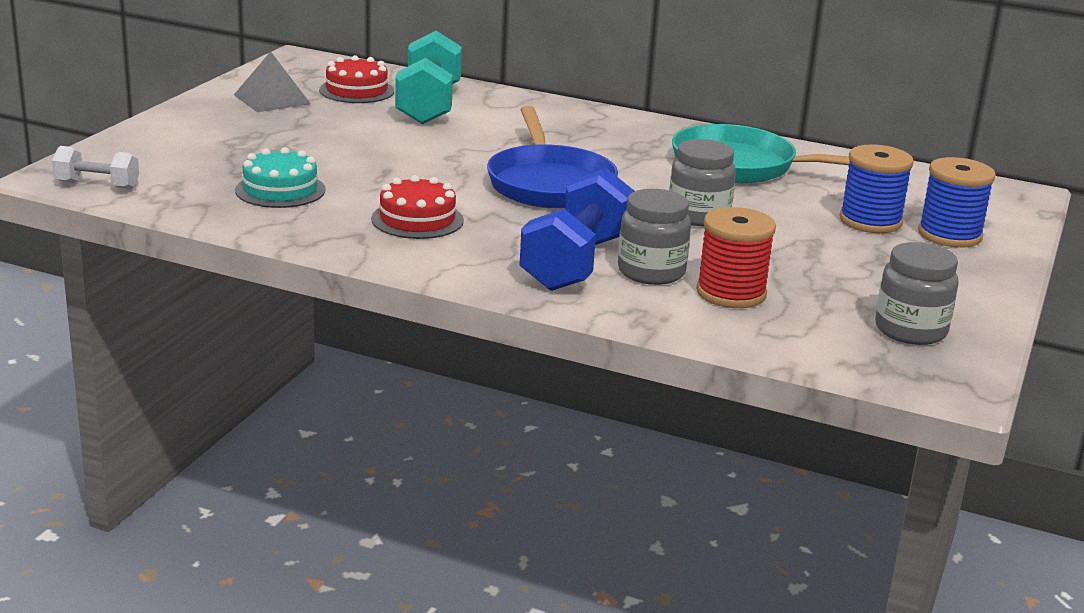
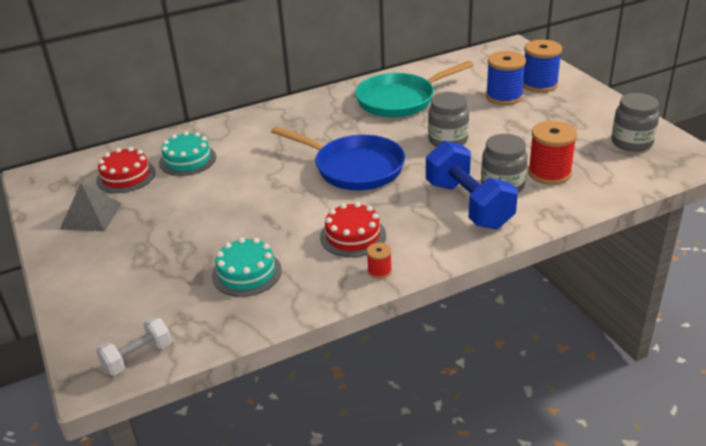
camera: 45 degrees left, 10 degrees up
(374, 250) = (379, 271): none -> red spool
(428, 105) = (187, 160): turquoise dumbbell -> turquoise cake

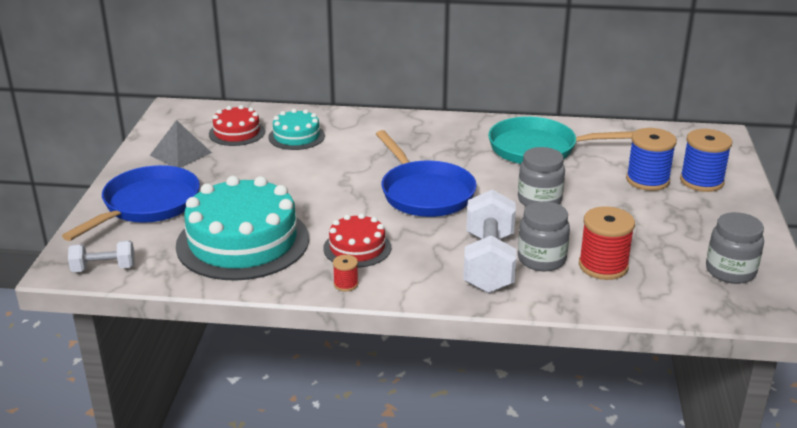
camera: 30 degrees right, 5 degrees down
(113, 277) = (147, 205): none -> blue pan
(246, 273) = (243, 242): turquoise cake -> turquoise cake, size x1.96
(468, 205) = (489, 263): blue dumbbell -> white dumbbell

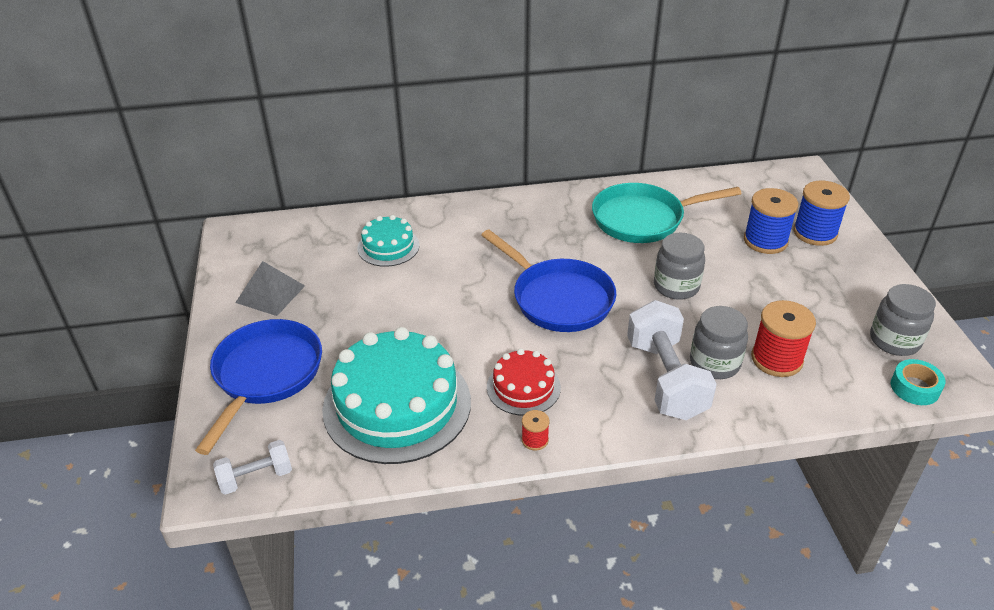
camera: 15 degrees left, 10 degrees up
(237, 132) = (320, 253): red cake -> none
(728, 308) = (914, 388): none -> turquoise tape

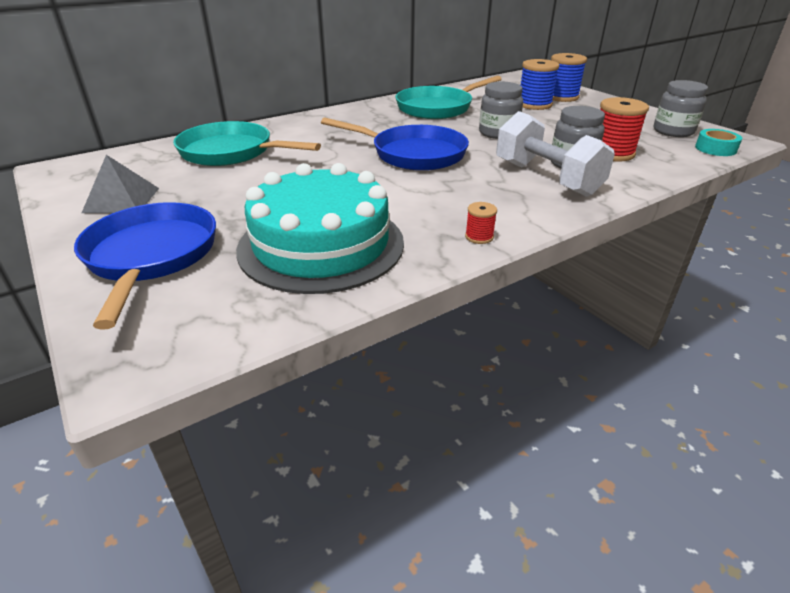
camera: 25 degrees left, 5 degrees down
(256, 477) = (191, 343): white dumbbell -> none
(388, 247) = (231, 152): turquoise cake -> turquoise pan
(523, 387) = (435, 207): red cake -> none

